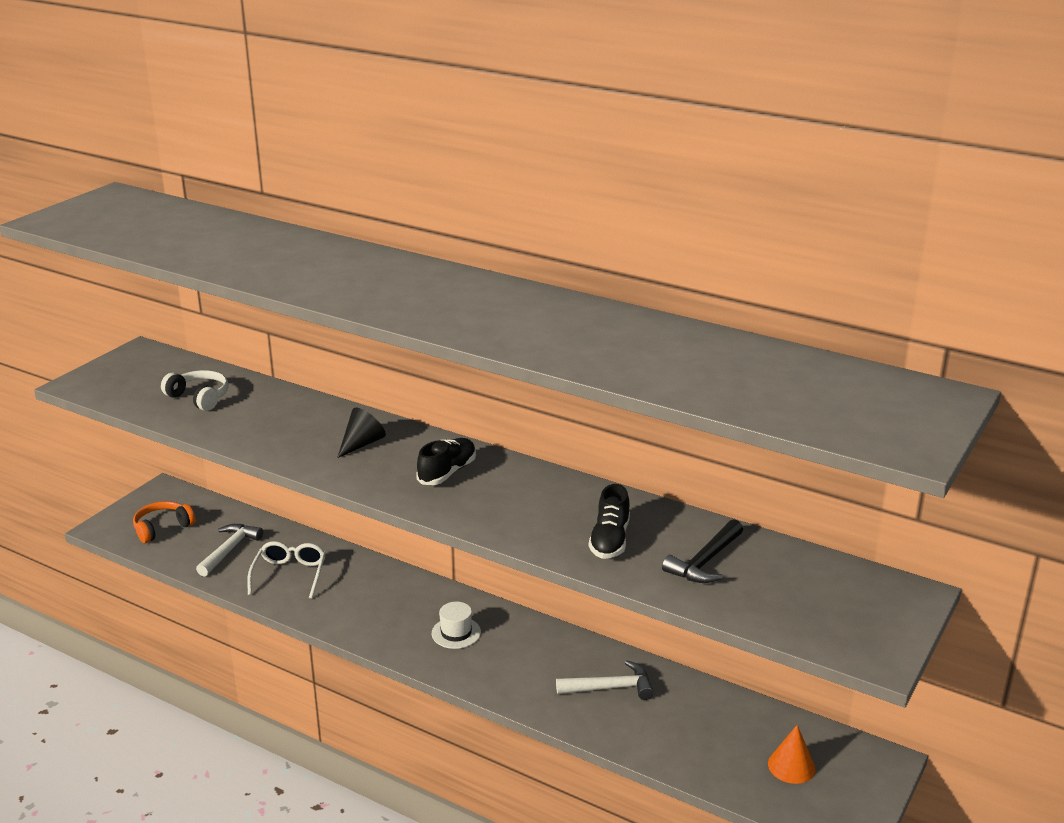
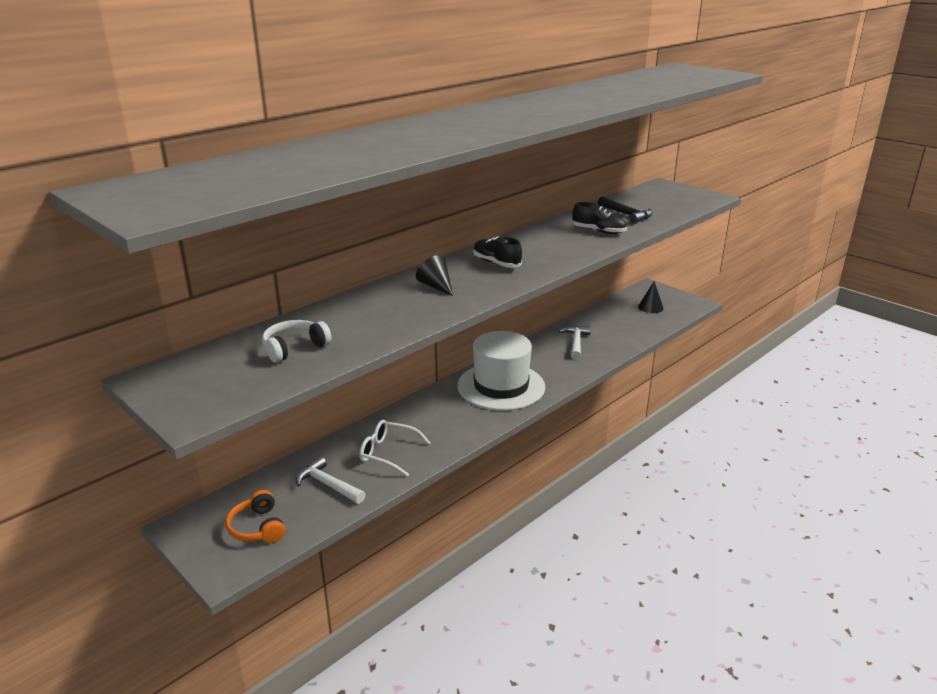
camera: 75 degrees left, 0 degrees up
(456, 633) = (501, 386): white hat -> white hat, size x2.43
(791, 766) = (650, 307): orange cone -> black cone

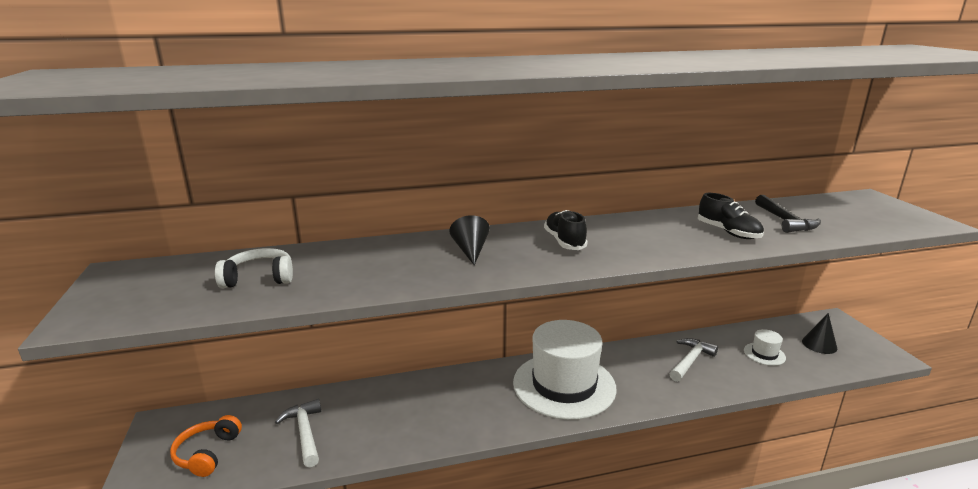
camera: 30 degrees right, 5 degrees down
(389, 453) = (388, 420): white glasses -> none
(620, 324) = (764, 354): none -> white hat

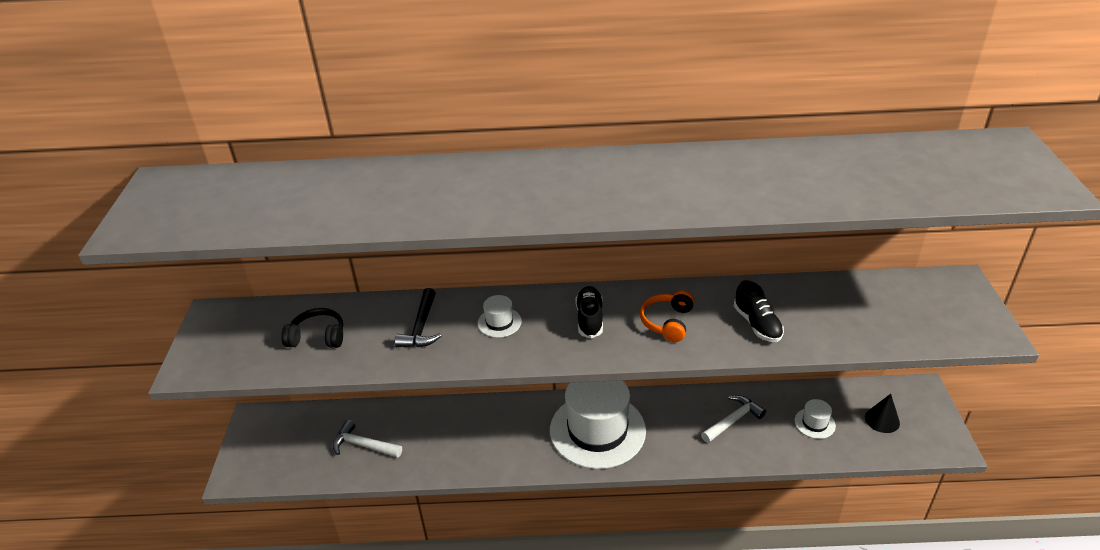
camera: 15 degrees right, 15 degrees up
(207, 453) = (287, 452): orange headphones -> orange headphones (667, 322)
(259, 278) = (317, 337): white headphones -> black headphones
(305, 433) = (363, 445): white hammer -> white hammer turned 60 degrees counterclockwise
(470, 251) = (499, 322): black cone -> white hat
(785, 221) = (830, 313): black hammer -> black hammer (421, 327)

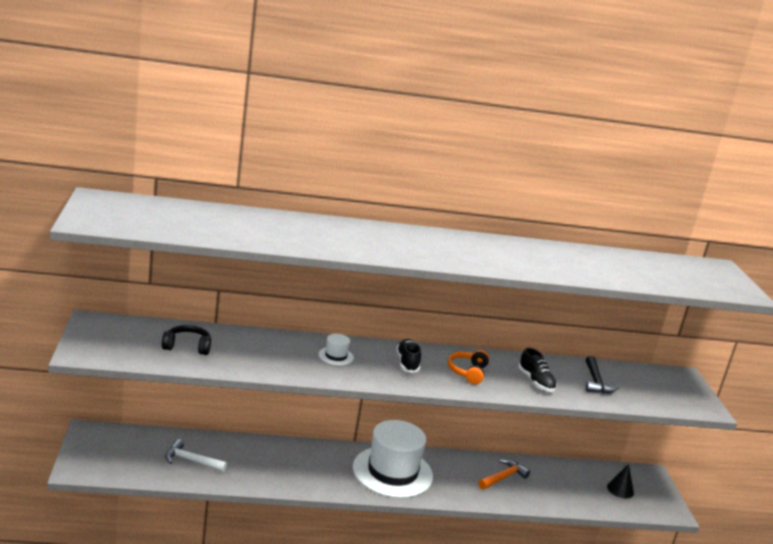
camera: 10 degrees left, 15 degrees down
(421, 327) = (272, 351): black hammer -> black hammer (595, 382)
(733, 420) = (503, 477): white hammer -> orange hammer
(814, 423) = (568, 486): white hat -> none

